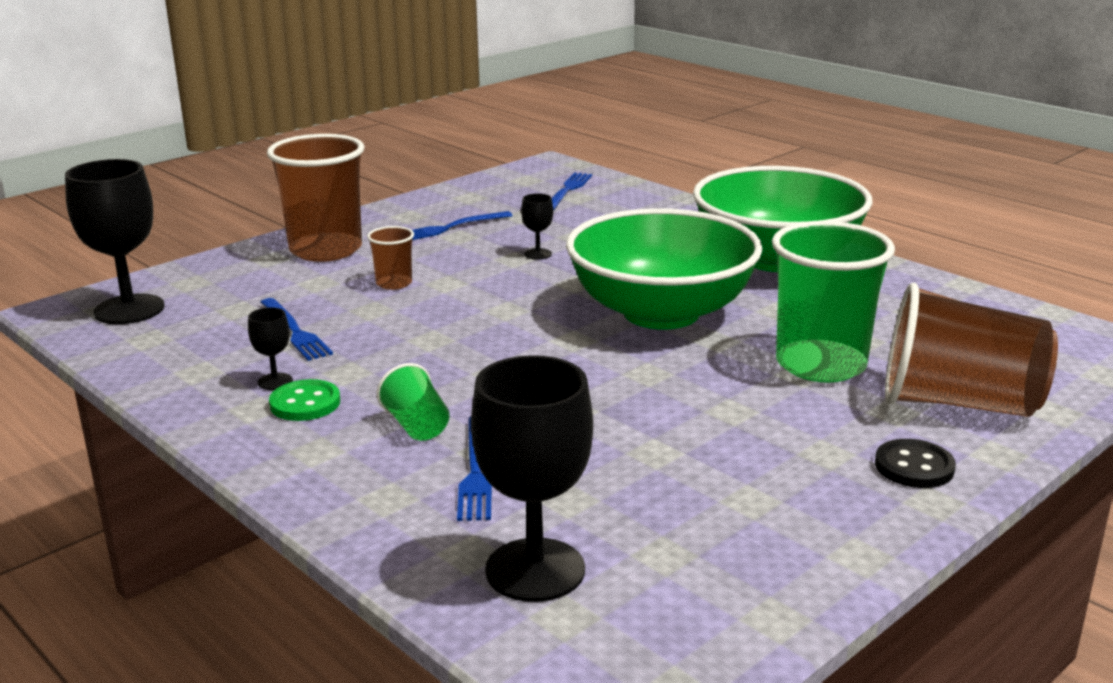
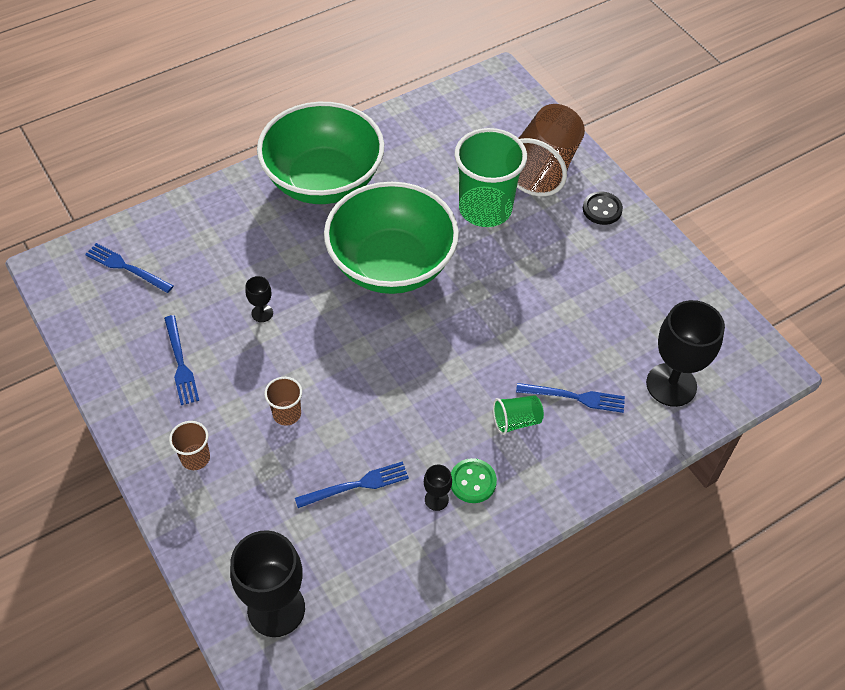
camera: 80 degrees left, 30 degrees up
(326, 250) = (195, 458): brown cup -> brown cup, size x0.47

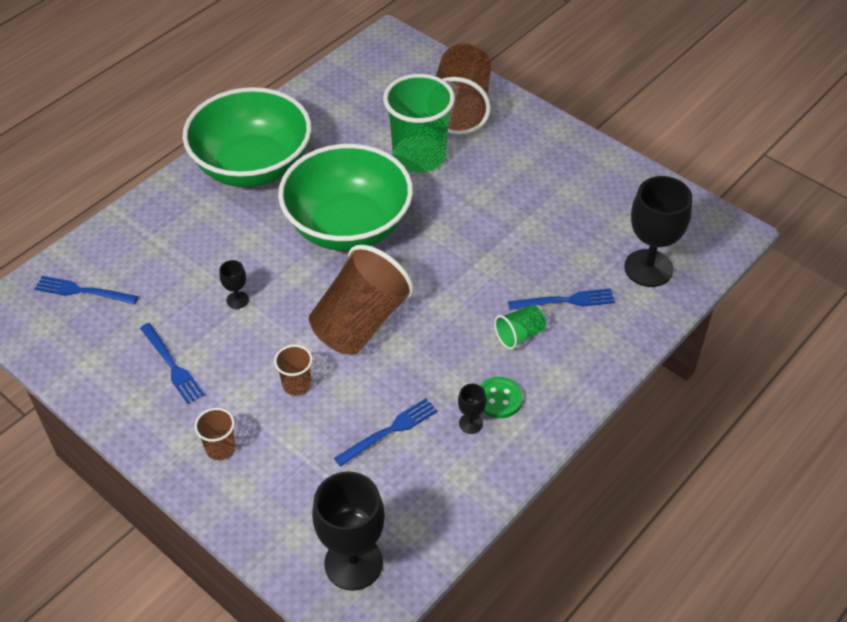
camera: 15 degrees left, 5 degrees down
(368, 367) = (360, 323): none -> brown cup
(602, 209) = (528, 132): black button -> none

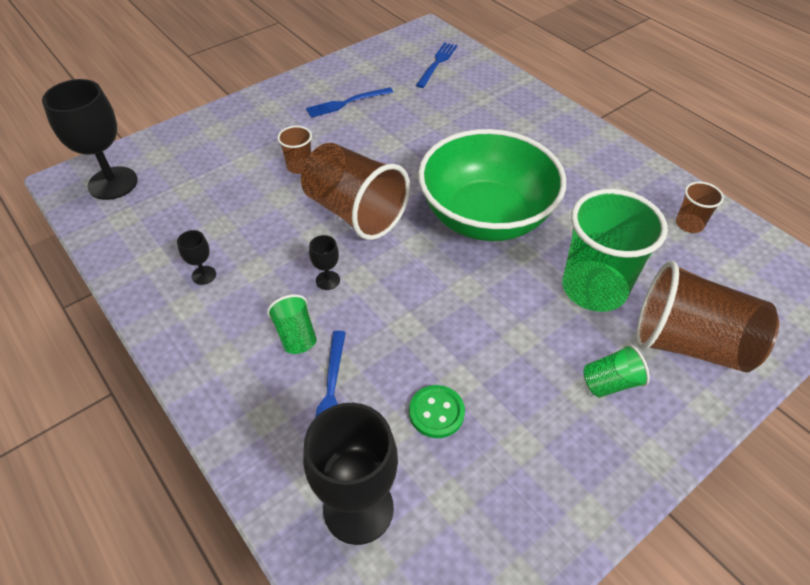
camera: 100 degrees right, 0 degrees up
(220, 448) = (256, 123): brown cup -> brown cup (689, 224)
(237, 300) = (406, 139): black goblet -> black goblet (328, 280)
(253, 166) = (579, 157): green bowl -> none
(389, 431) = (224, 217): blue fork -> none
(499, 399) = (222, 302): green button -> green button (436, 412)
(507, 148) = (610, 383): none -> green cup

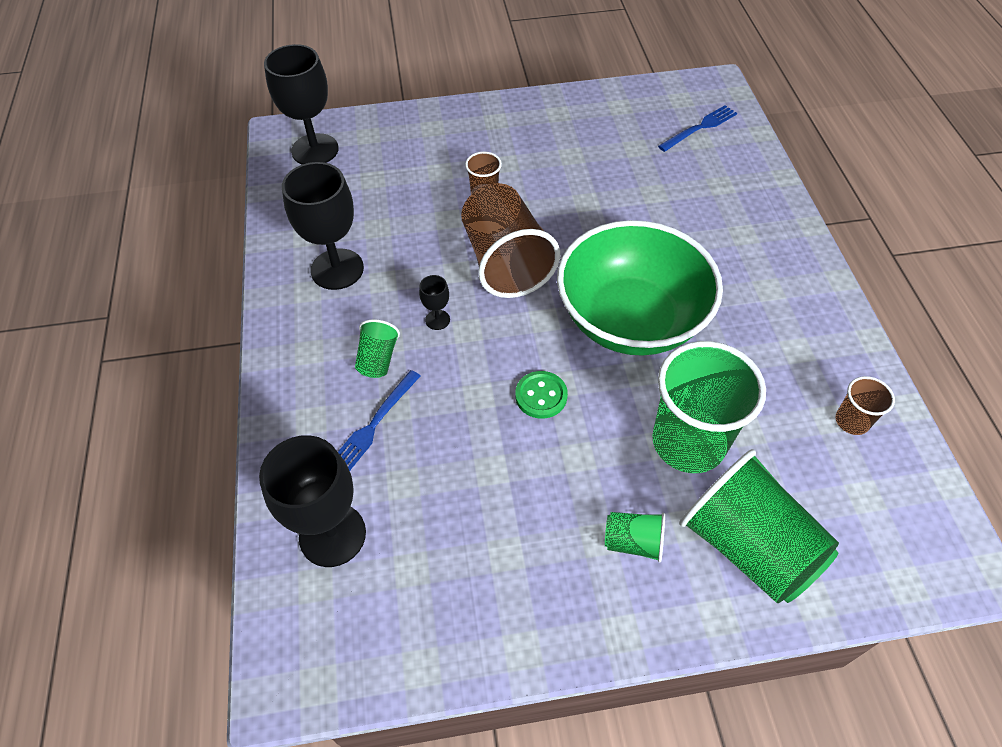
camera: 30 degrees right, 5 degrees up
(204, 275) = (337, 269): black goblet -> black goblet, size x2.23
(347, 103) = (574, 142): blue fork -> none
(436, 412) = (451, 487): green button -> green button (541, 396)
(689, 343) = (747, 545): brown cup -> green cup

